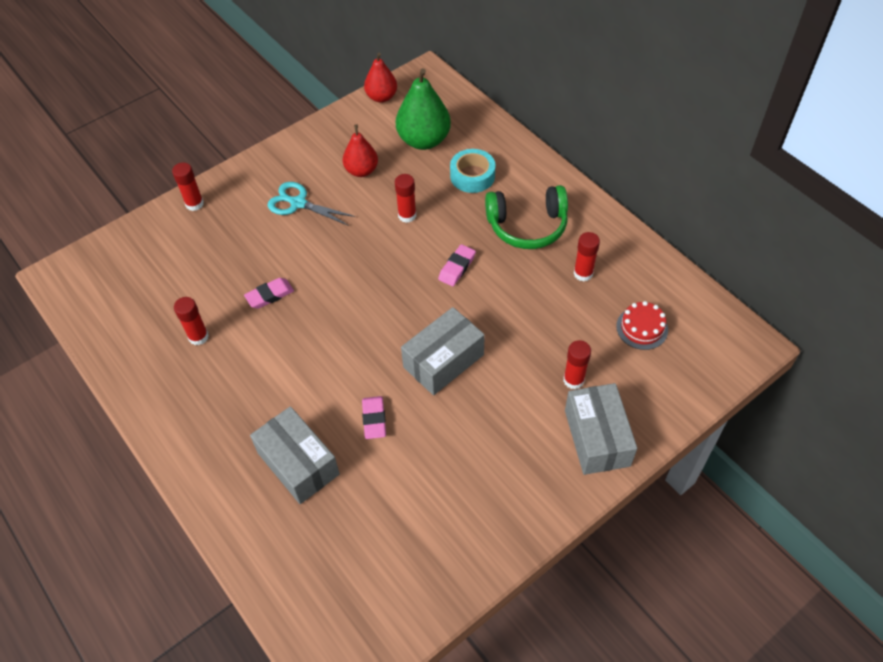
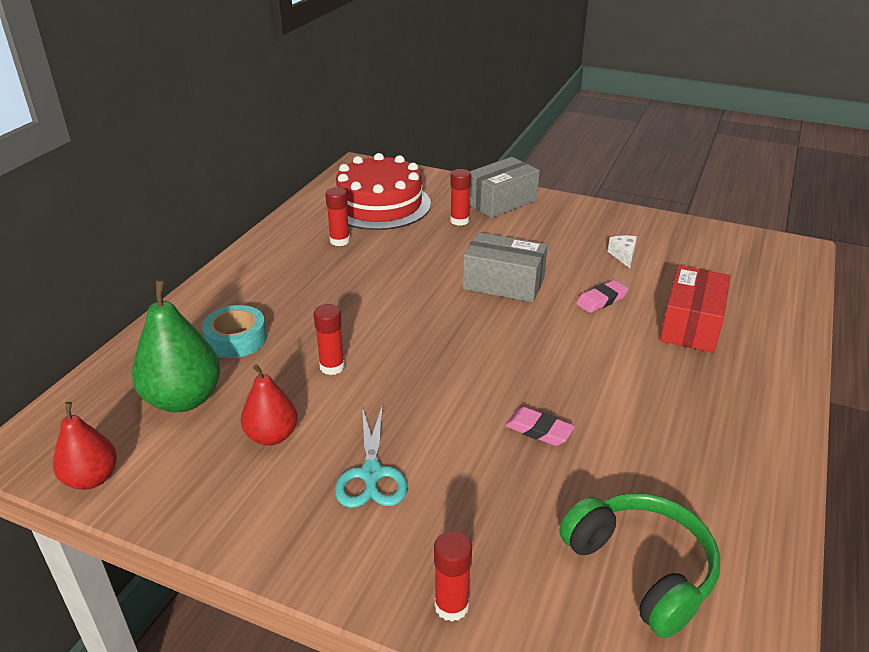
camera: 120 degrees left, 20 degrees down
(198, 337) = (652, 465): red glue stick -> none
(298, 463) = (691, 325): grey box -> red box
(429, 485) = (623, 256): none -> white cheese
(457, 267) = (385, 309): pink eraser -> none
(527, 226) = (296, 283): green headphones -> green headphones (641, 569)
(642, 328) = (380, 205): red cake -> red cake, size x2.19

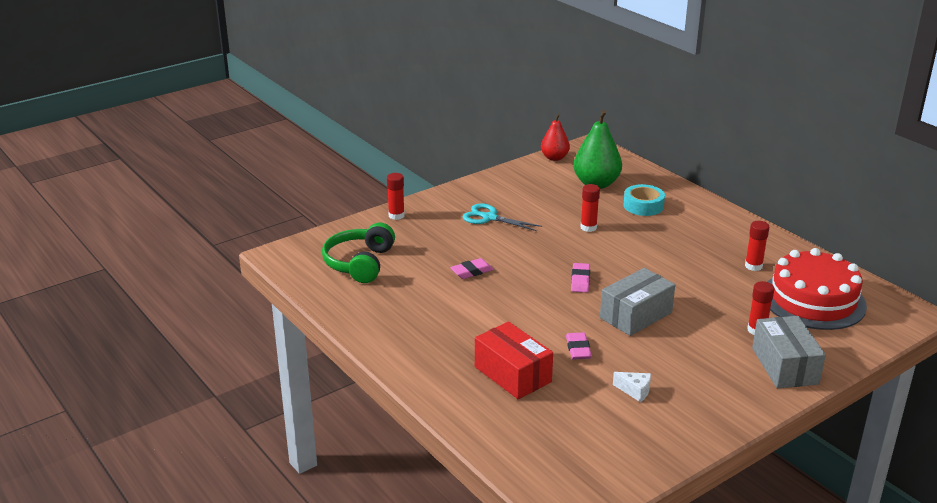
camera: 120 degrees right, 5 degrees down
(272, 436) = (543, 200): red pear -> none
(472, 335) = (580, 280): none -> pink eraser
(641, 569) = (360, 263): green headphones -> green headphones turned 105 degrees clockwise

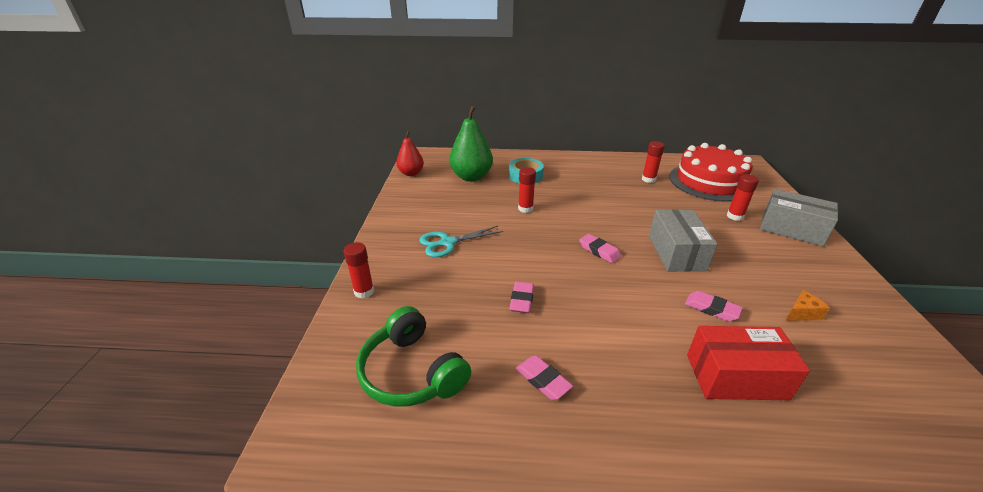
camera: 50 degrees left, 5 degrees up
(411, 306) = (543, 380): none -> pink eraser
(635, 391) = (802, 313): white cheese -> orange cheese

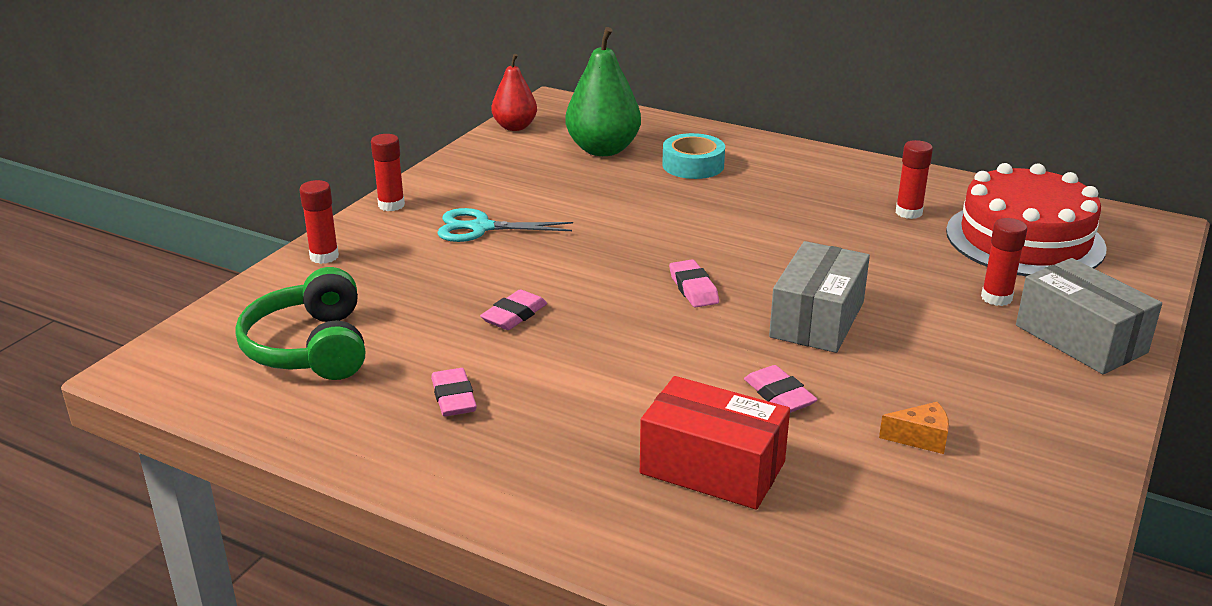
camera: 25 degrees right, 5 degrees down
(525, 208) = (641, 210): red glue stick -> red glue stick (391, 205)

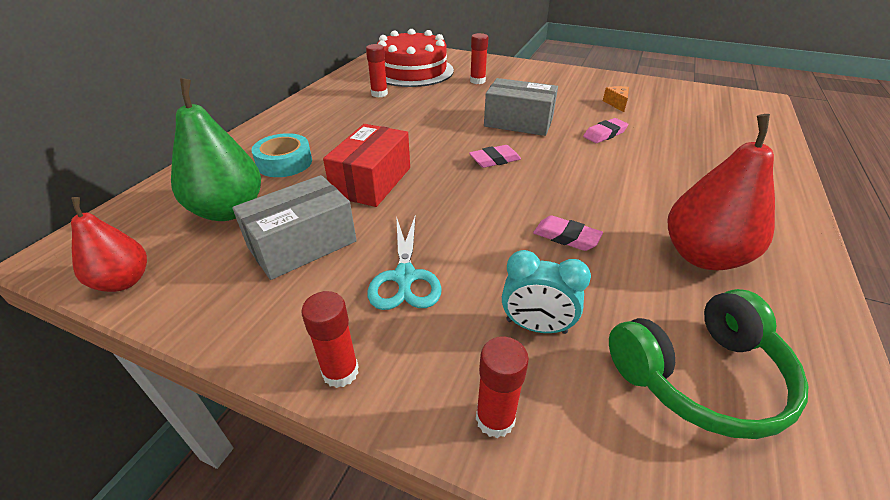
camera: 95 degrees left, 10 degrees up
(397, 282) = (536, 326): none -> turquoise clock
(453, 398) = (702, 256): pink eraser -> red pear
(712, 468) = (688, 152): red box -> red box (372, 181)
(1080, 339) = (510, 69): grey box -> grey box (302, 244)

